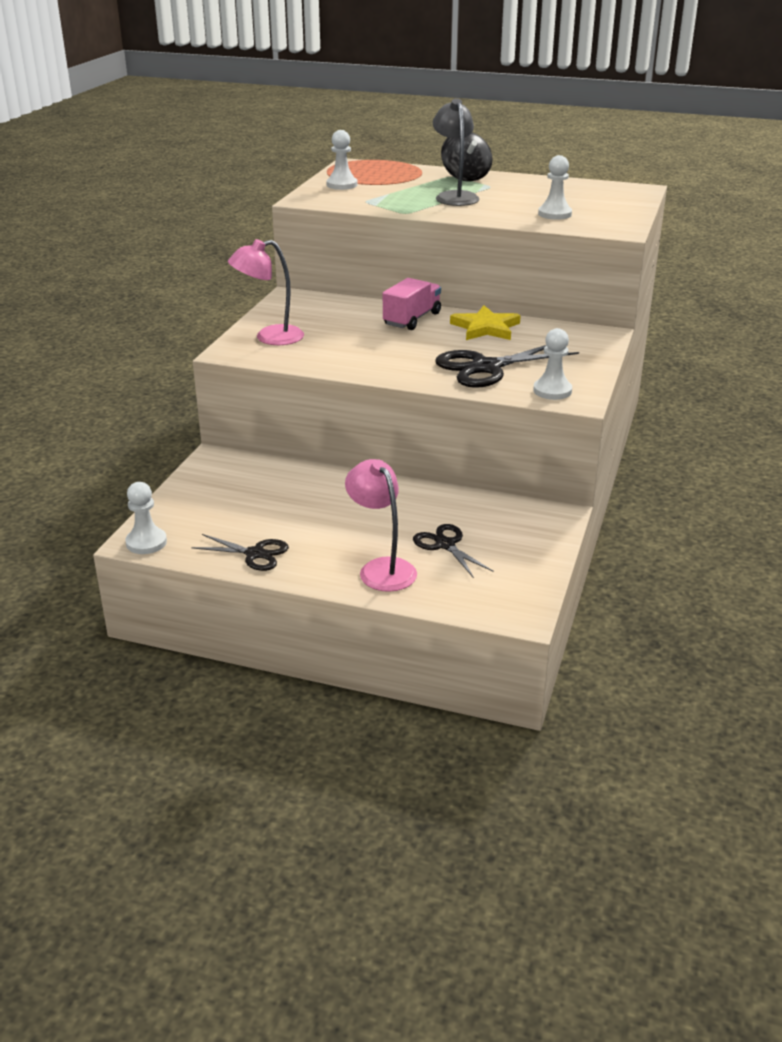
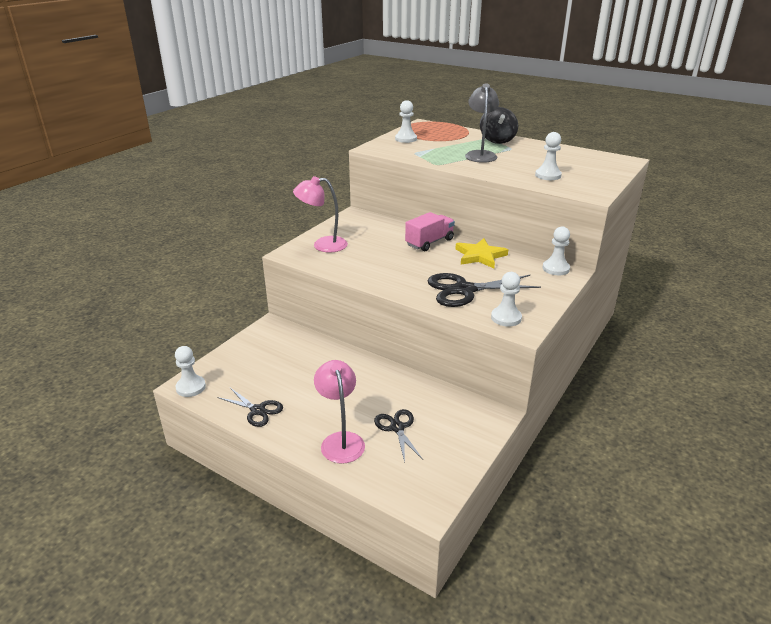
camera: 15 degrees right, 0 degrees up
(586, 332) = (555, 269): none -> white pawn

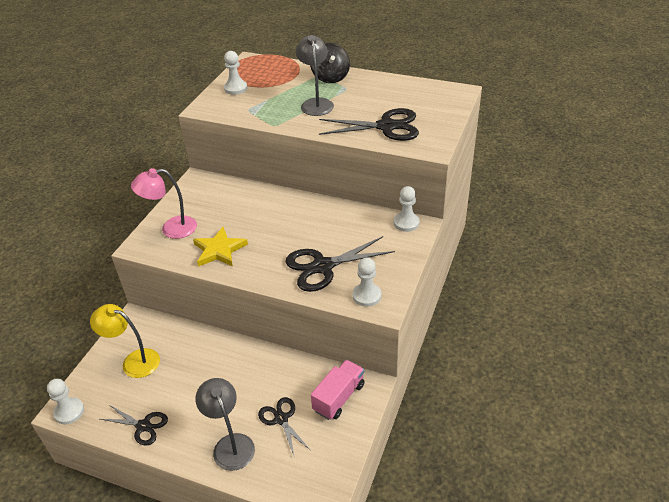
camera: 10 degrees left, 10 degrees up
(262, 357) = (134, 361): none -> yellow lamp
(340, 440) = (230, 444): pink lamp -> grey lamp
(429, 242) = (279, 207): pink truck -> pink truck (339, 397)
(480, 256) = (332, 218): yellow star -> yellow star (219, 250)
(548, 175) = (386, 126): white pawn -> black scissors

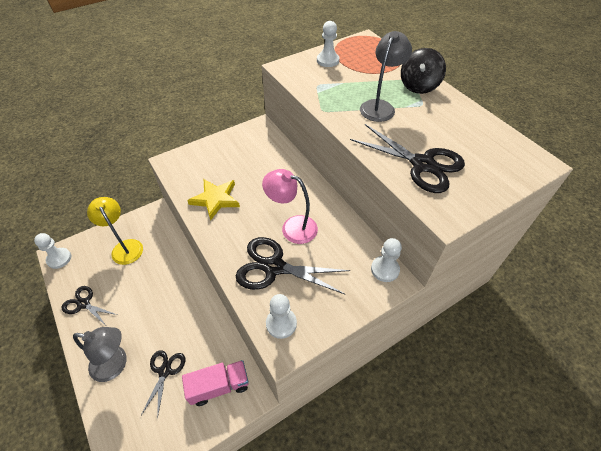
camera: 35 degrees right, 10 degrees up
(143, 426) = (84, 304): black scissors -> black scissors turned 150 degrees clockwise
(171, 229) = (203, 160): pink lamp -> pink lamp (292, 227)
(230, 444) = (116, 364): grey lamp -> grey lamp turned 90 degrees clockwise

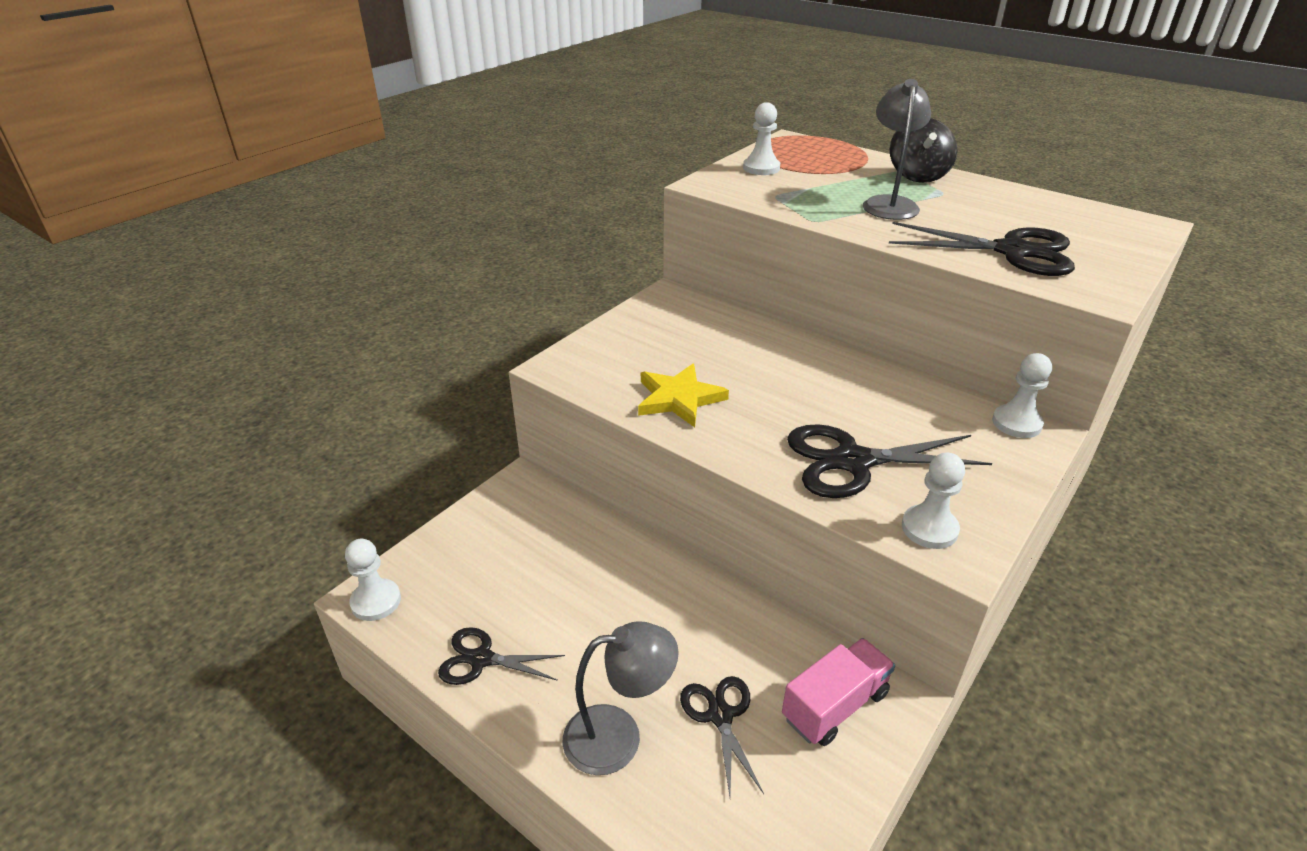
camera: 20 degrees left, 15 degrees down
(125, 247) = (500, 547): yellow lamp -> none
(292, 227) = (834, 405): pink lamp -> none

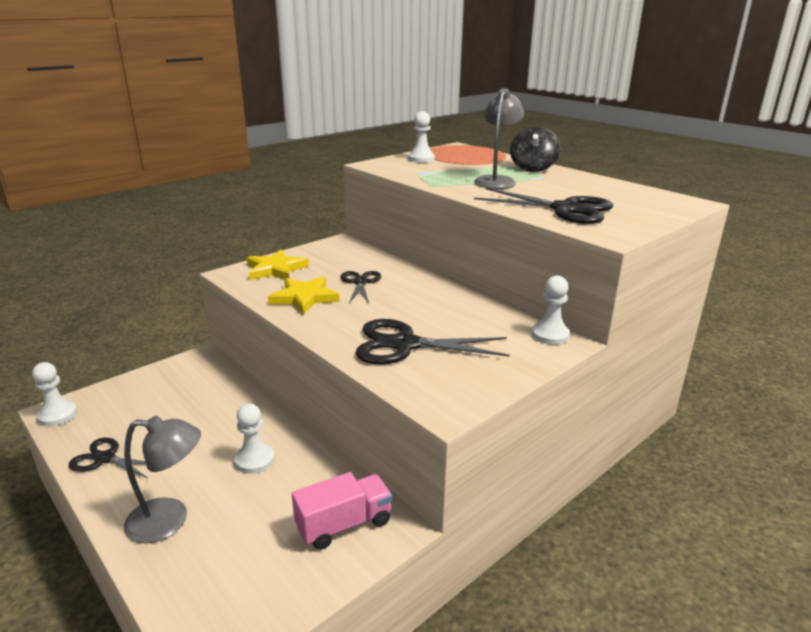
camera: 10 degrees right, 10 degrees down
(610, 353) = (275, 269): none -> yellow star
(720, 715) = (253, 518): black scissors -> black scissors (360, 282)
(929, 528) = (434, 390): white pawn -> white pawn (254, 460)

